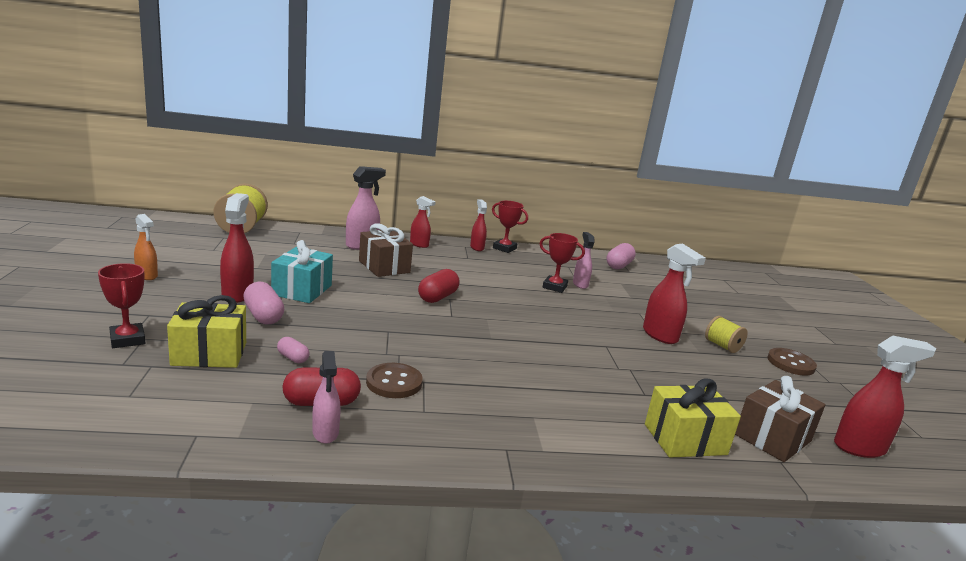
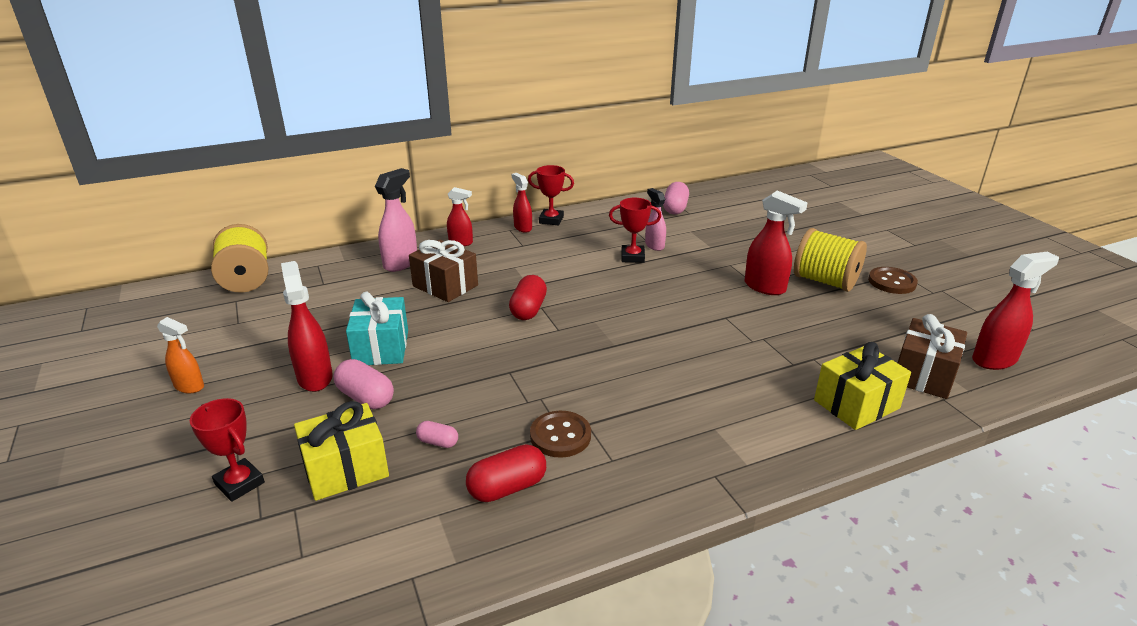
camera: 15 degrees left, 10 degrees up
(325, 433) = (538, 523): pink spray bottle -> none
(722, 346) = (825, 281): yellow spool -> yellow spool, size x1.77

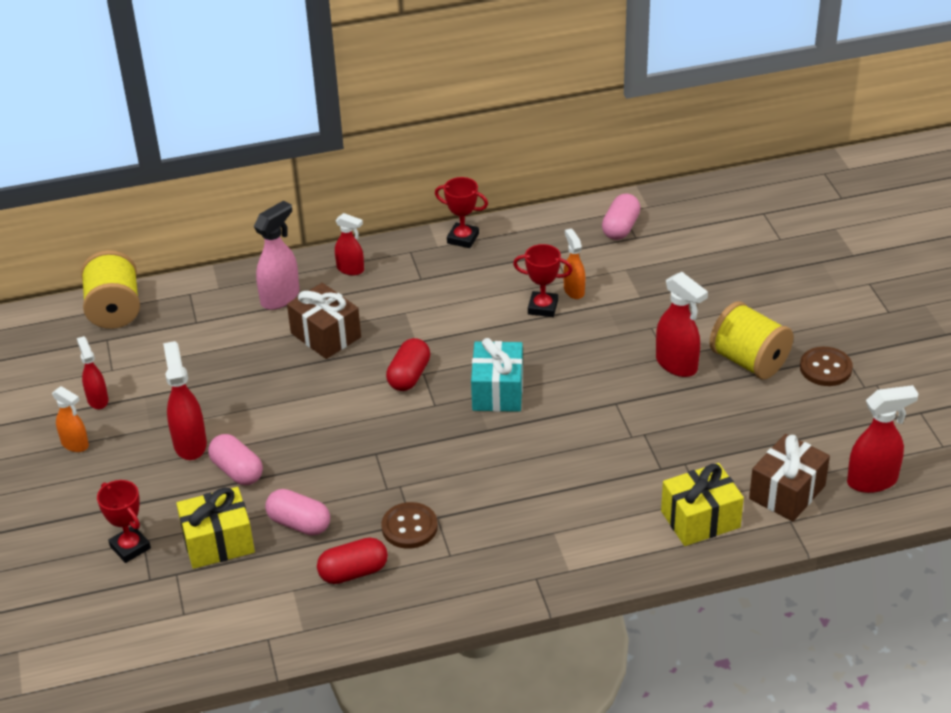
camera: 10 degrees right, 10 degrees up
(381, 348) = (254, 413): turquoise gift -> turquoise gift (497, 391)
(438, 442) = (299, 523): pink capsule -> pink capsule, size x1.76
(522, 228) = (426, 249): red spray bottle -> red spray bottle (97, 400)
(654, 245) = (574, 290): pink spray bottle -> orange spray bottle

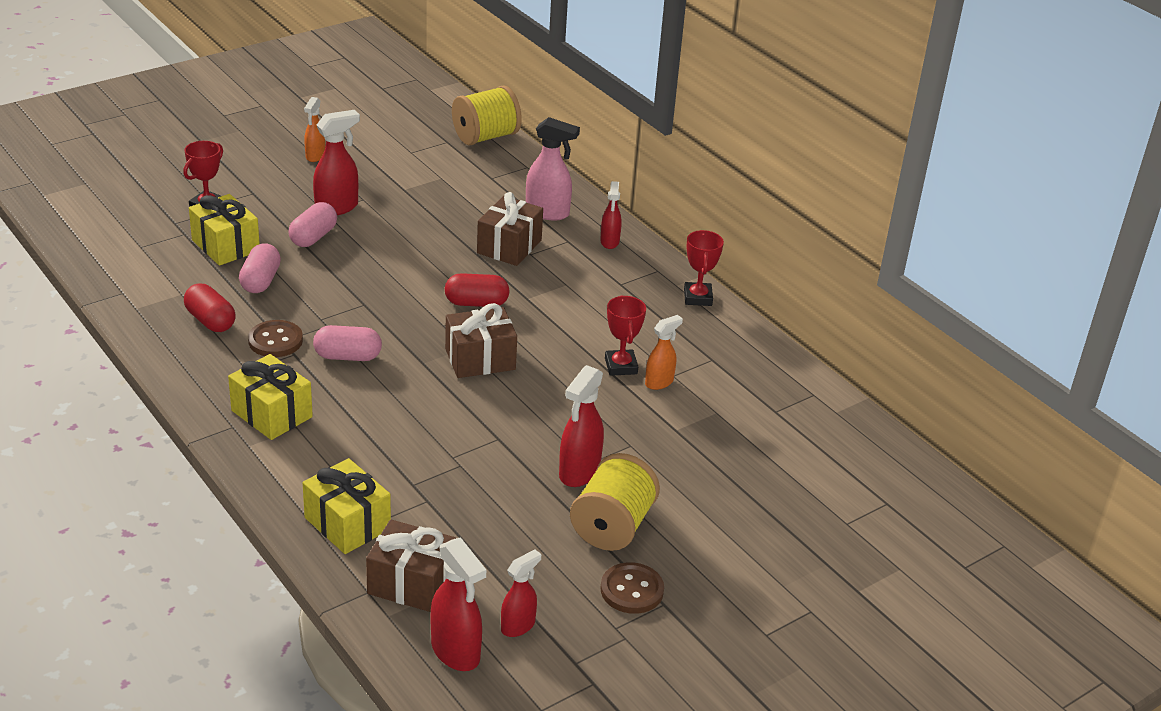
camera: 65 degrees right, 5 degrees down
(97, 400) = (371, 154): red spray bottle -> red spray bottle (518, 626)
(497, 391) = (480, 359): turquoise gift -> brown gift
(526, 547) = (272, 414): none -> yellow gift
(620, 228) = (784, 398): pink capsule -> pink capsule (348, 356)

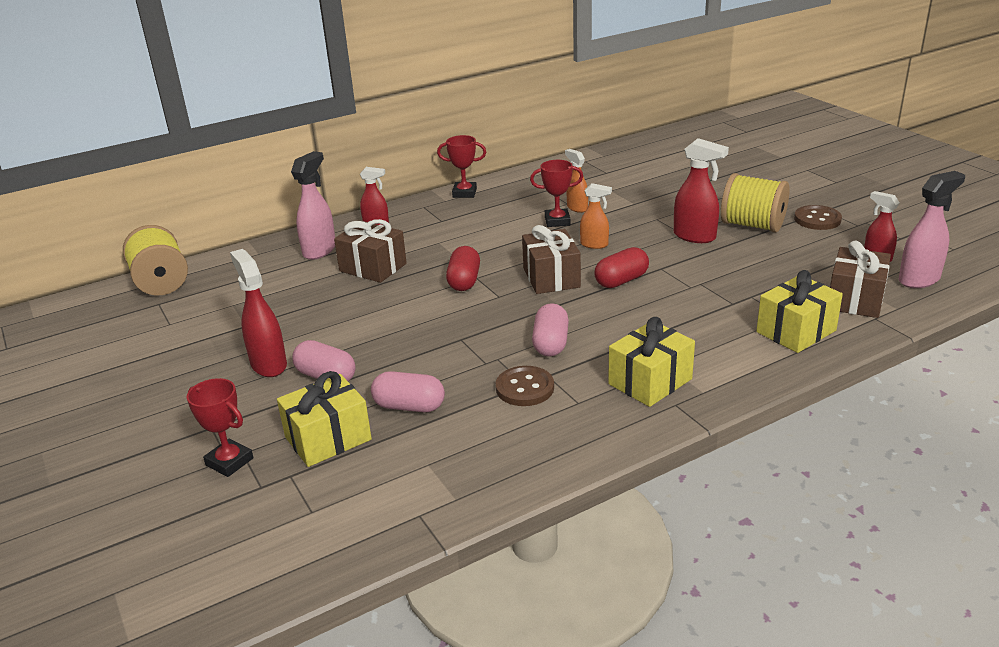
camera: 80 degrees left, 5 degrees down
(210, 321) = (486, 436): red capsule -> red capsule (621, 281)
(315, 156) = (144, 386): orange spray bottle -> orange spray bottle (594, 245)
(456, 652) = (919, 279): red spray bottle -> pink spray bottle

